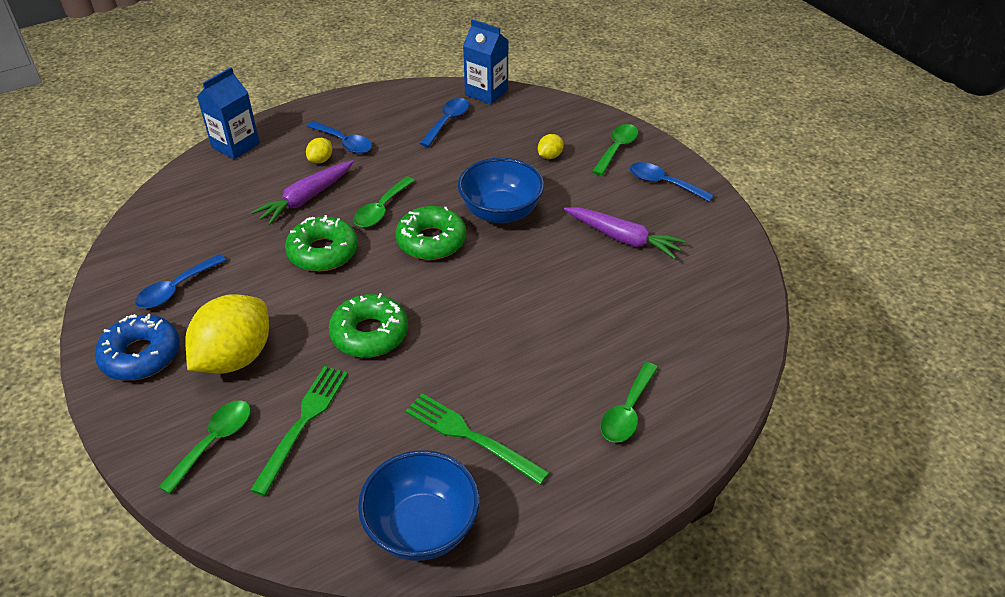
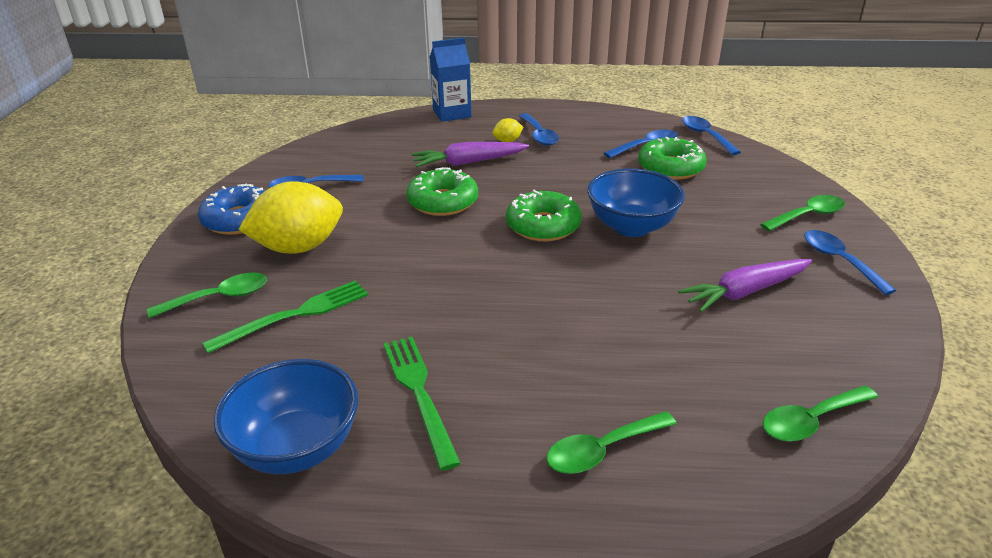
camera: 35 degrees right, 10 degrees down
(369, 334) = (417, 273): green donut -> green donut (670, 168)
(381, 209) = (522, 189): green spoon -> green spoon (811, 421)
(486, 92) = (705, 136): blue carton -> blue spoon
(550, 156) = (725, 200): yellow lemon -> none
(623, 238) = (745, 292): purple carrot -> purple carrot turned 90 degrees clockwise

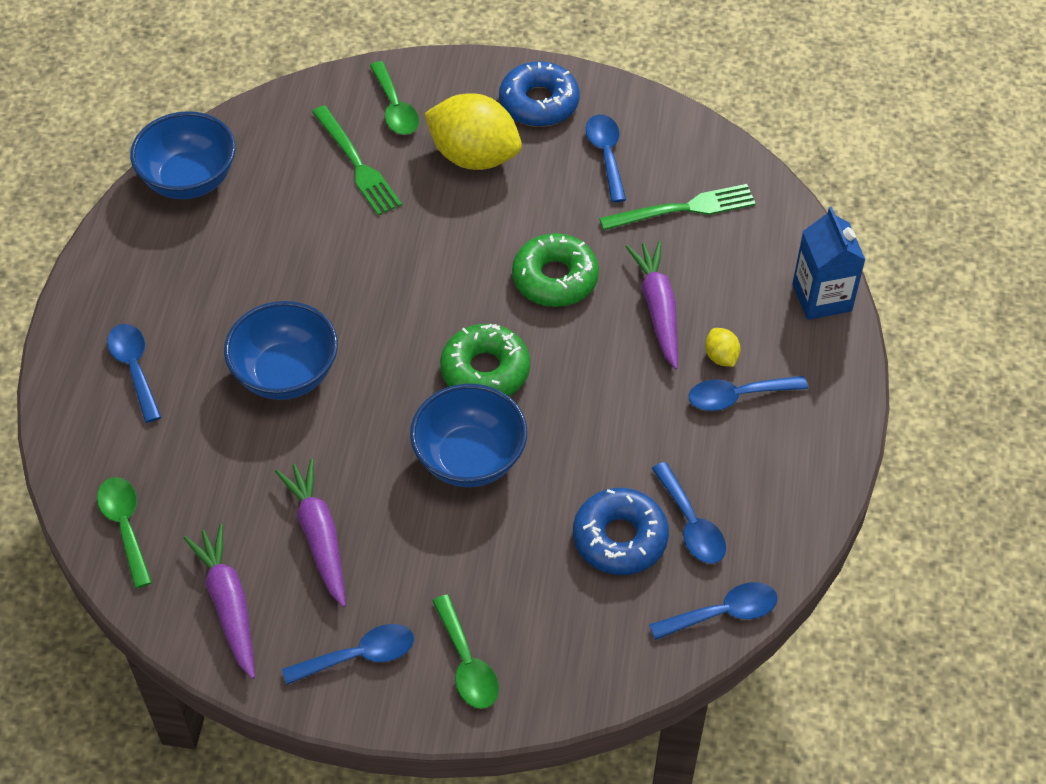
camera: 95 degrees right, 20 degrees up
(298, 247) = (474, 156): yellow lemon -> yellow lemon turned 45 degrees counterclockwise
(419, 393) = (230, 253): green fork -> green fork (683, 209)
(577, 331) = (286, 374): none -> blue bowl
(602, 450) = (134, 368): green spoon -> blue spoon
(670, 168) = (620, 538): green donut -> blue donut
(846, 335) = (228, 604): none -> purple carrot

